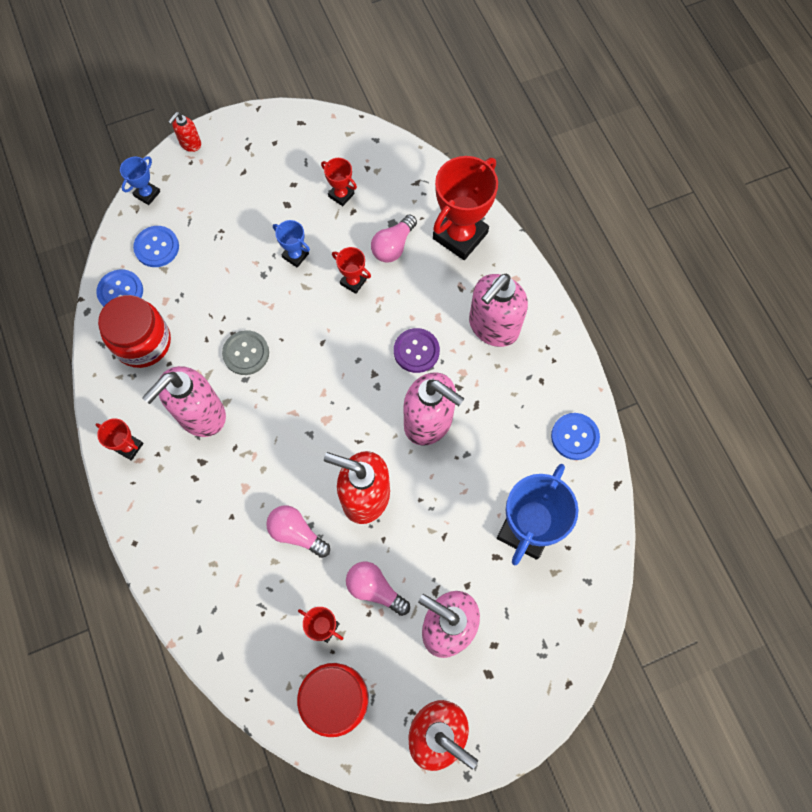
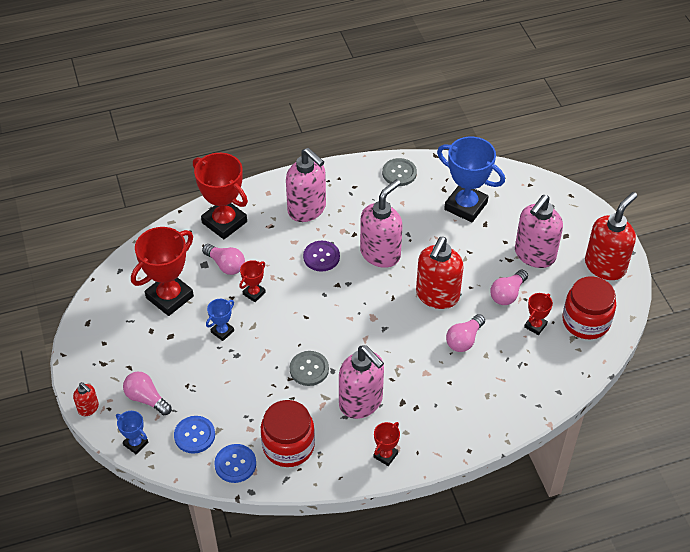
camera: 85 degrees left, 20 degrees down
(202, 195) = (146, 399): none -> pink light bulb
(341, 195) = (169, 297): red trophy -> red trophy, size x2.08
(574, 437) = (399, 173): blue button -> grey button

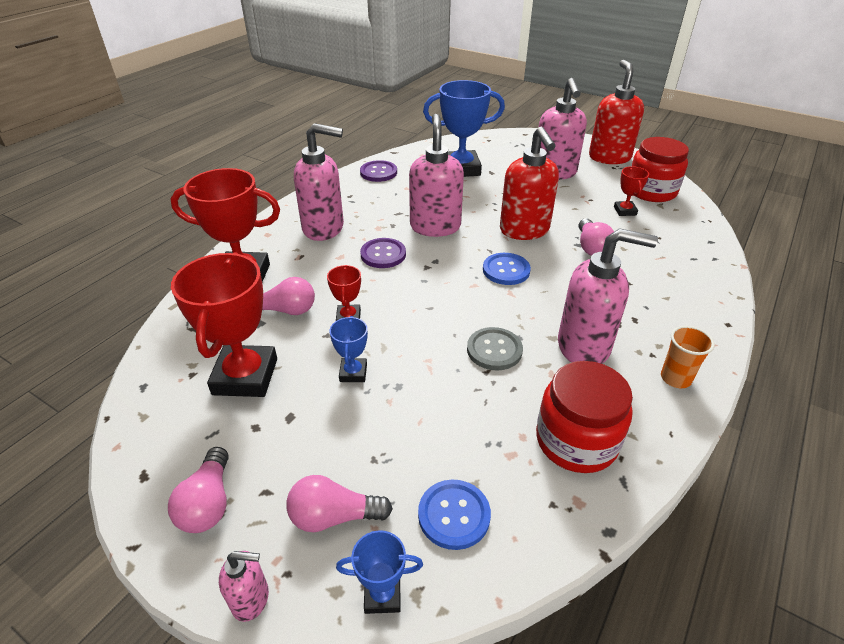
camera: 40 degrees left, 10 degrees down
(88, 408) = (251, 599): red soap dispenser -> pink soap dispenser
(235, 464) = (547, 511): blue button -> blue button (506, 270)
(385, 455) = (675, 378): red trophy -> orange cup
(399, 173) = (378, 172): grey button -> purple button
(507, 294) = (574, 203): pink light bulb -> pink light bulb (208, 503)

